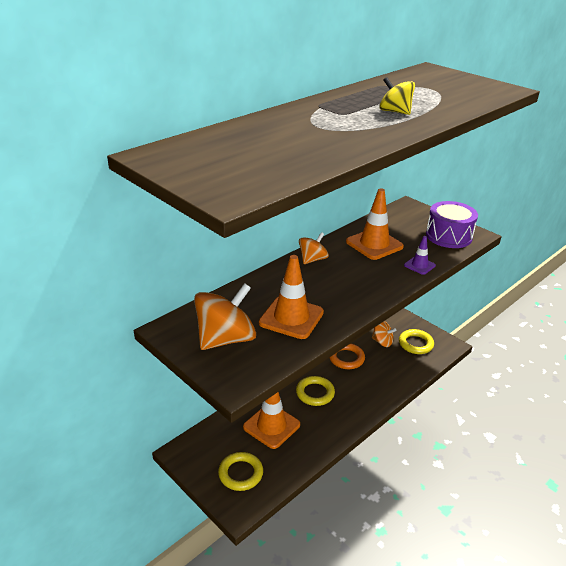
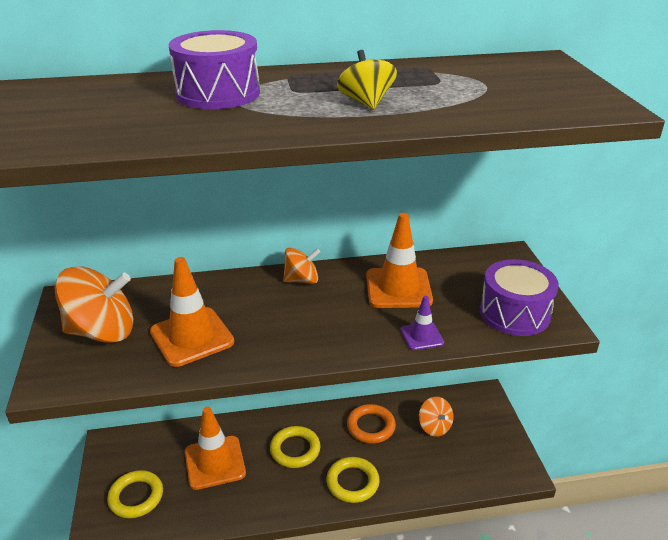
camera: 35 degrees right, 0 degrees up
(301, 125) = (218, 93): none -> purple drum
(415, 344) = (476, 449): yellow ring -> yellow ring (352, 482)

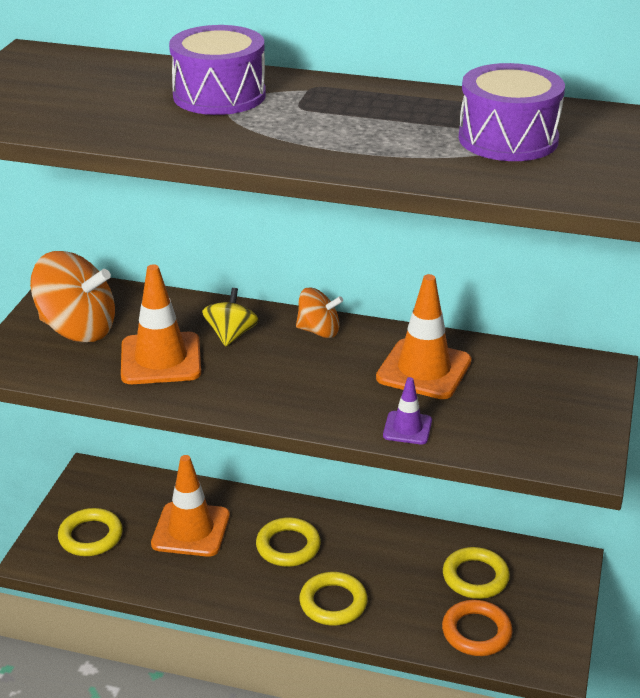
camera: 25 degrees right, 0 degrees up
(366, 102) = (358, 135): yellow spinning top -> yellow spinning top (231, 335)
(371, 426) = (394, 551): orange ring -> orange ring (476, 632)
(434, 427) = (475, 577): orange spinning top -> yellow ring
(514, 313) = (542, 435): purple drum -> purple drum (508, 139)

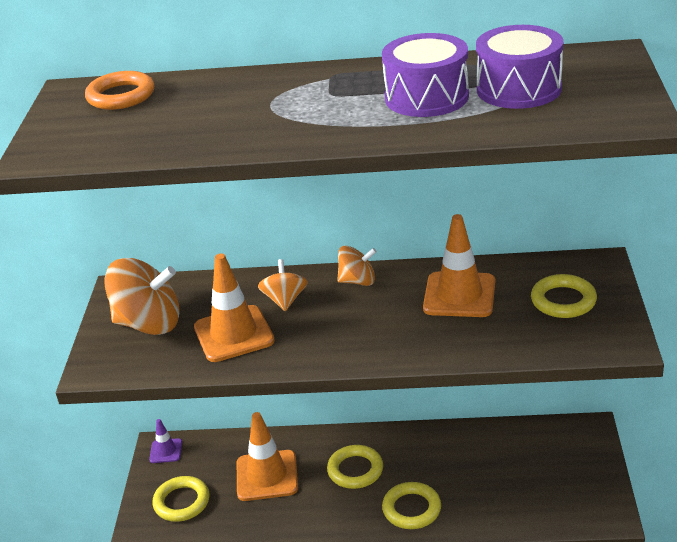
camera: 10 degrees left, 0 degrees up
(219, 95) = (257, 97): purple drum -> purple drum (426, 97)
(231, 335) = (285, 300): yellow spinning top -> orange spinning top
(407, 428) = (468, 347): purple traffic cone -> purple traffic cone (166, 451)
(475, 577) = (519, 459): yellow ring -> yellow ring (563, 301)
(476, 632) = (538, 504): orange ring -> orange ring (121, 96)

